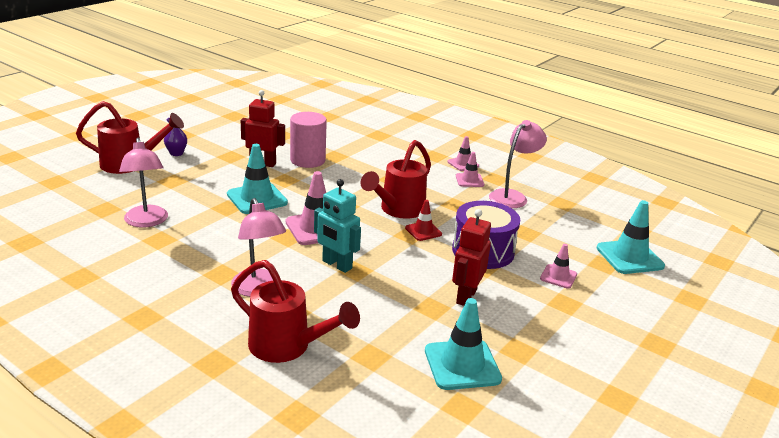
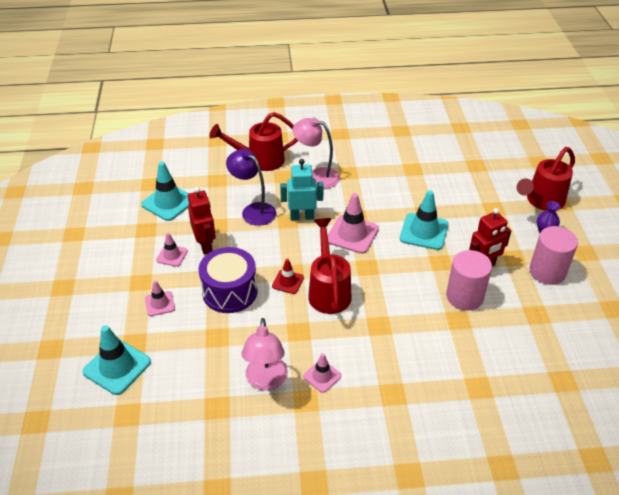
camera: 140 degrees right, 15 degrees up
(146, 222) = (440, 173): pink lamp -> none
(229, 141) = (547, 272): none -> pink cylinder
(375, 298) = (253, 210): none -> purple lamp
(463, 164) = (355, 401): pink traffic cone -> pink traffic cone (172, 255)

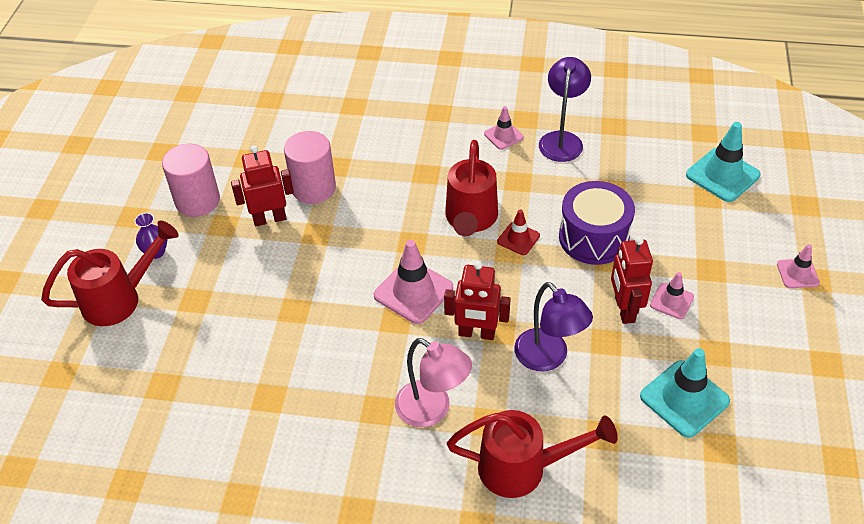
camera: 165 degrees left, 5 degrees up
(160, 303) = (682, 236): pink traffic cone -> pink traffic cone (797, 273)
(266, 381) = (562, 139): pink lamp -> purple lamp
(302, 217) = (476, 333): turquoise robot -> red robot
(424, 231) = (314, 279): turquoise traffic cone -> none

